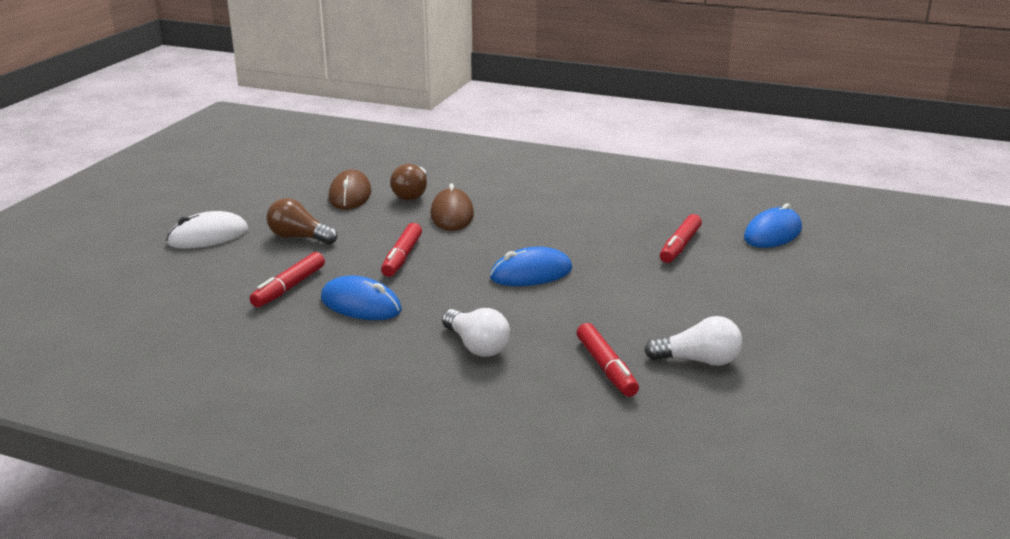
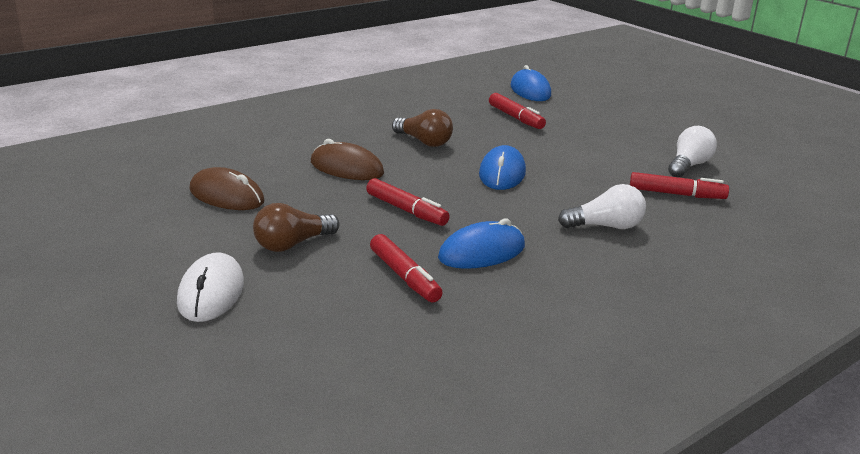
camera: 60 degrees left, 0 degrees up
(412, 194) = (273, 170): brown light bulb -> brown light bulb (424, 142)

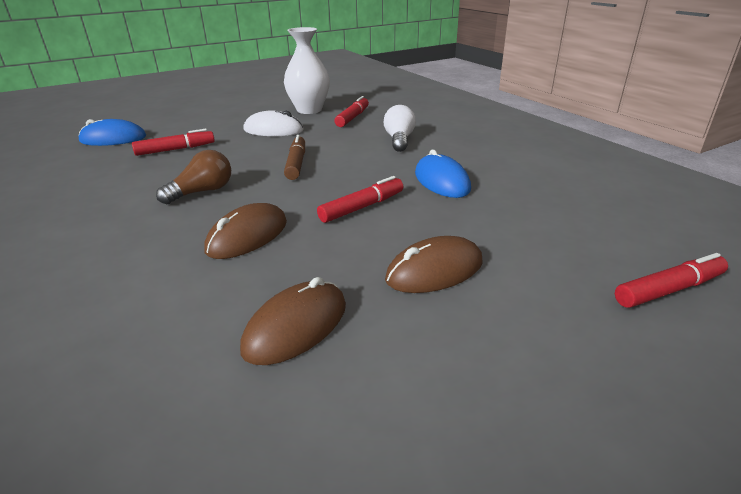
camera: 80 degrees left, 5 degrees up
(211, 292) = (555, 324): white mouse -> white mouse (273, 130)
(292, 244) = (434, 271): brown light bulb -> brown mouse
(404, 277) = (489, 213): red marker -> red marker (668, 290)
(502, 173) = (296, 164): blue mouse -> brown marker
(688, 166) = (309, 110): white light bulb -> white vase

